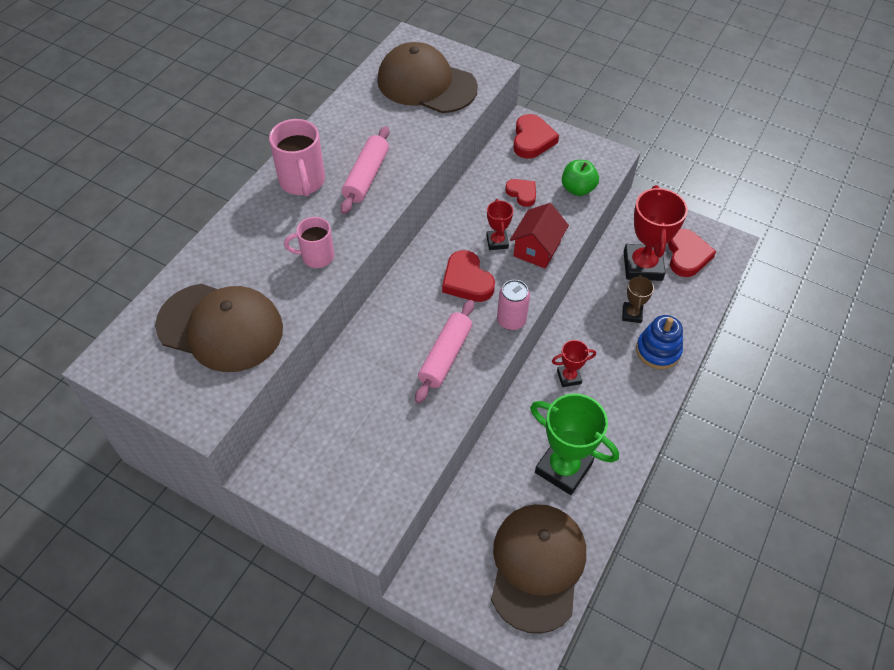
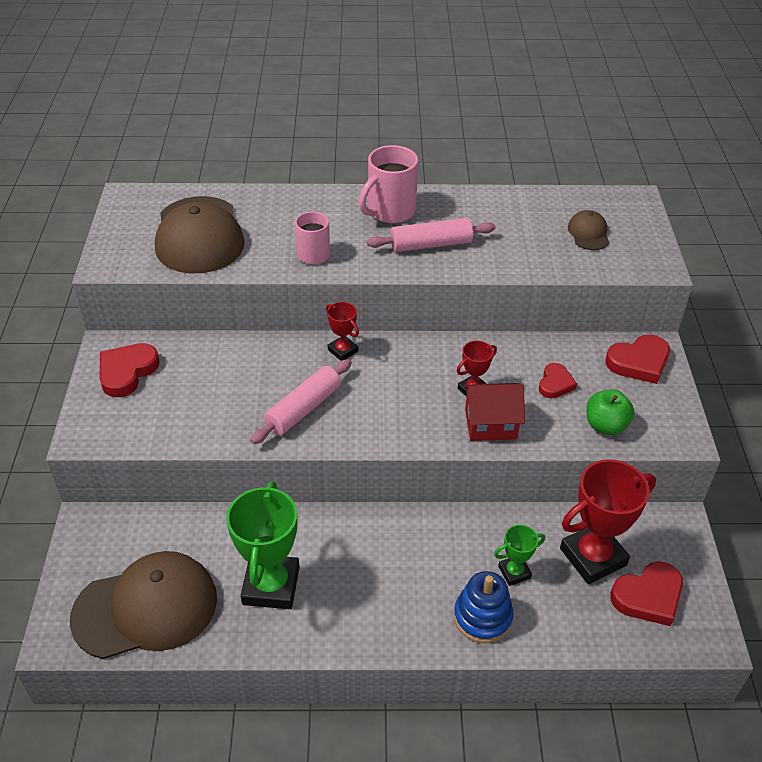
camera: 60 degrees right, 10 degrees down
(426, 84) = (588, 233): brown cap -> brown cap, size x0.46
(445, 356) = (303, 409): pink rolling pin -> pink rolling pin turned 45 degrees counterclockwise
(467, 280) = (405, 388): red heart -> red heart (127, 372)
(511, 320) = (381, 440): pink can -> none
(569, 377) = (386, 546): red trophy -> red trophy (343, 350)
(632, 314) = (514, 572): brown trophy -> green trophy

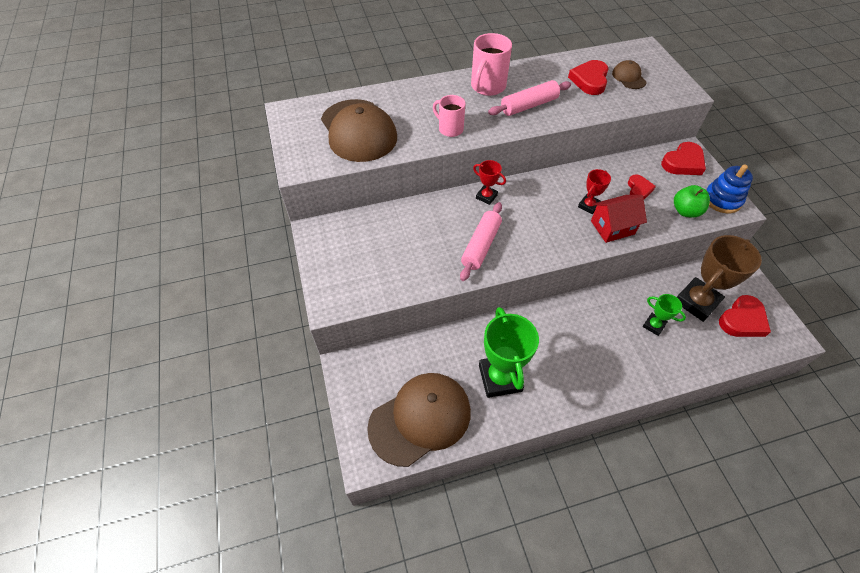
camera: 15 degrees left, 10 degrees up
(127, 372) = (339, 247): red heart -> red heart (589, 80)
(482, 617) = (649, 362): blue stacking toy -> blue stacking toy (722, 200)
(514, 572) = (653, 325): green trophy -> green trophy turned 75 degrees clockwise
(593, 557) = (696, 302): red trophy -> brown trophy

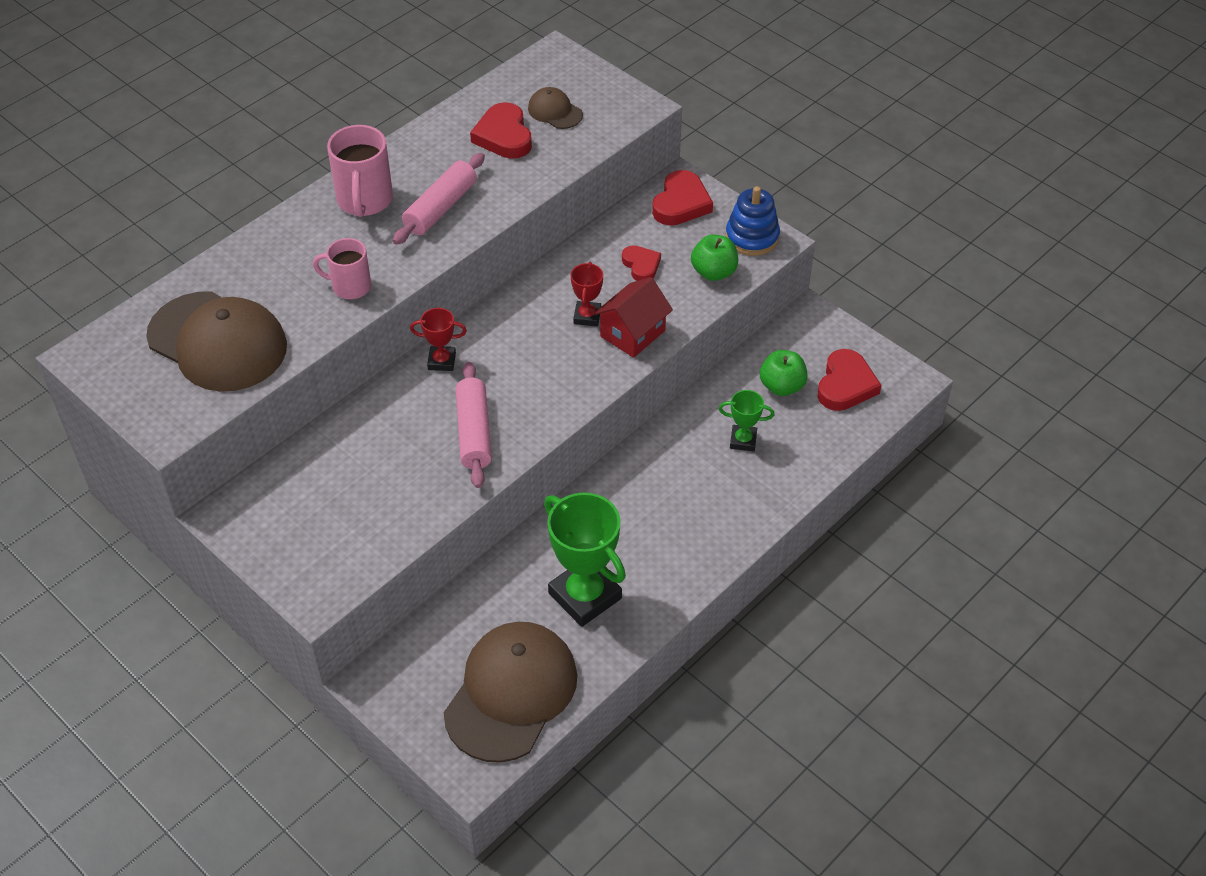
camera: 30 degrees left, 5 degrees down
(696, 302) = (782, 386): brown trophy -> green apple

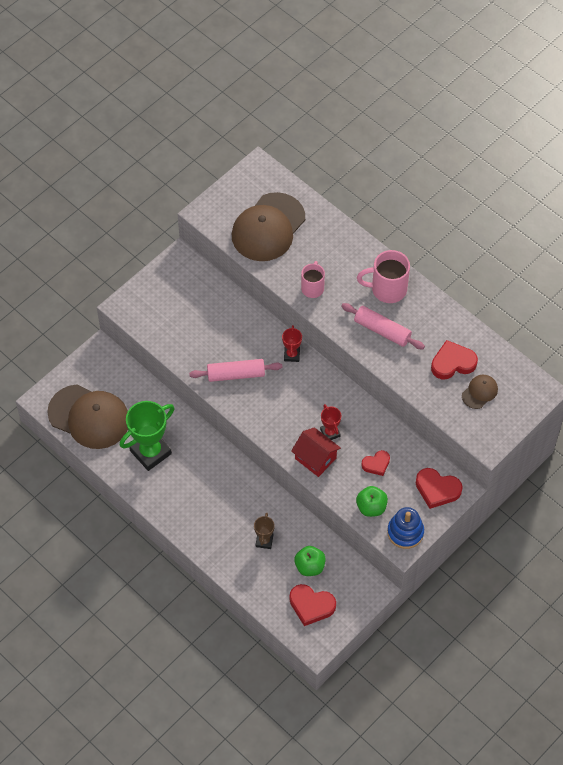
camera: 90 degrees right, 10 degrees up
(587, 316) = (330, 433): red trophy -> red trophy turned 60 degrees clockwise
(743, 440) = (264, 541): green trophy -> brown trophy

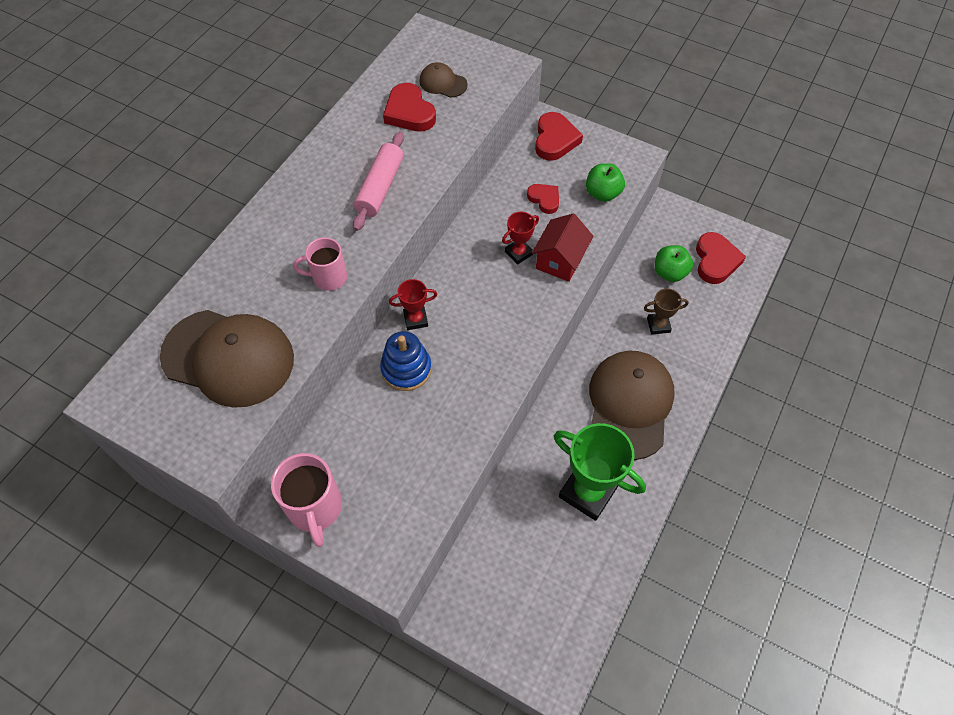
camera: 105 degrees left, 0 degrees up
(89, 417) = (561, 597): brown cap -> brown cap (629, 405)
(236, 374) = (465, 379): pink rolling pin -> none
(387, 289) = (313, 194): pink mug -> pink mug (315, 508)
(405, 532) = (620, 157): blue stacking toy -> blue stacking toy (406, 369)

